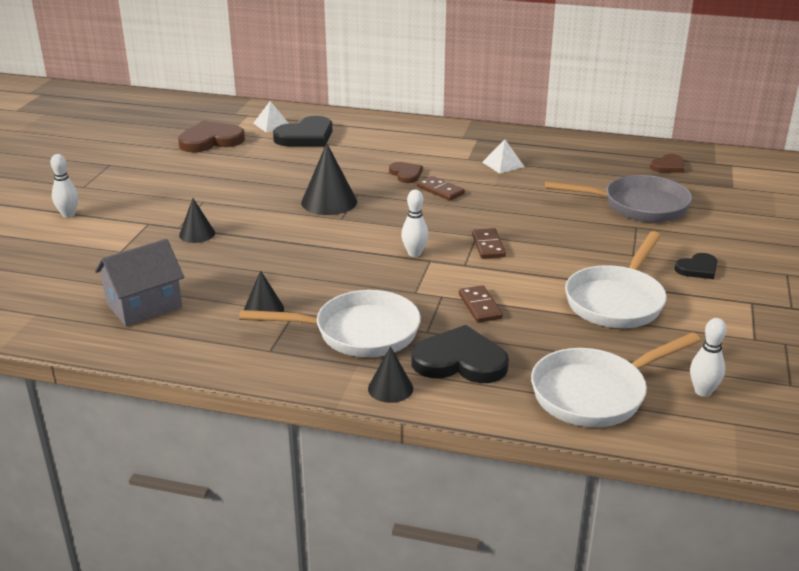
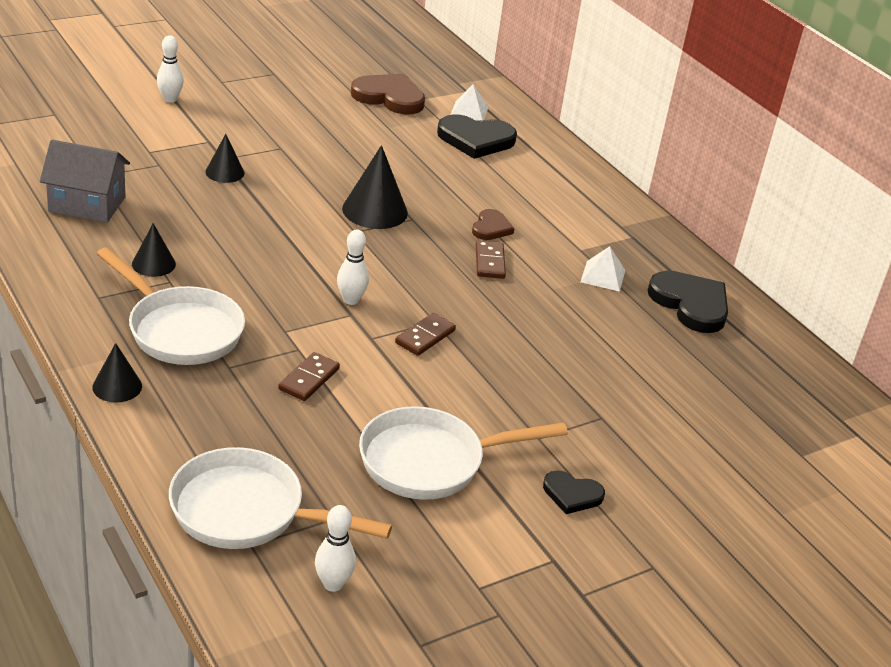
camera: 40 degrees right, 5 degrees up
(460, 361) = (204, 407): black heart -> black heart (690, 304)
(638, 206) = (649, 401): grey pan -> none
(668, 166) = (777, 388): brown heart -> none

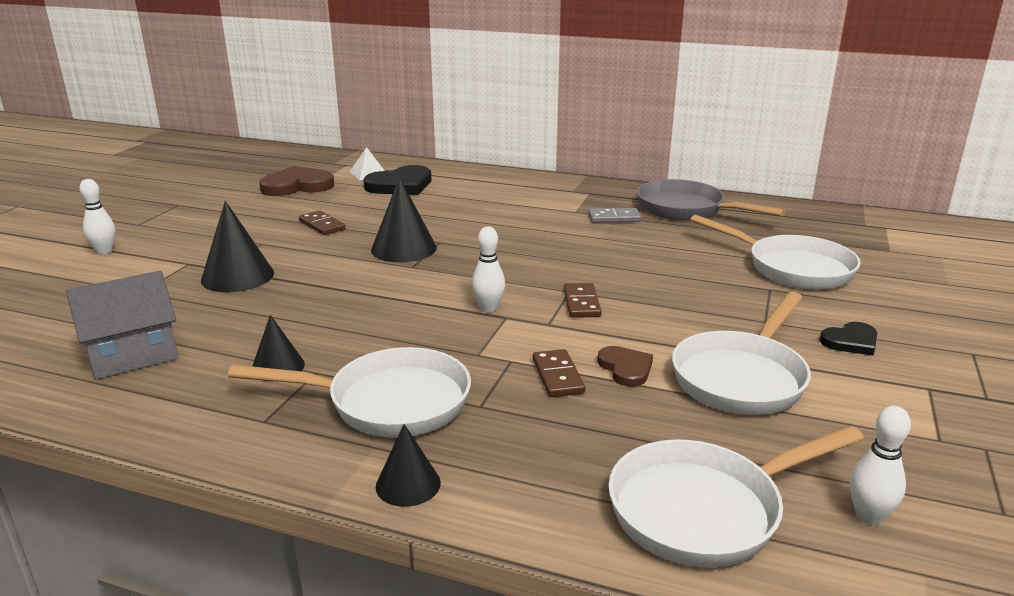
camera: 35 degrees left, 10 degrees down
(225, 172) = (237, 276): black cone -> black cone, size x1.67
(489, 262) = (536, 242): brown domino -> brown domino (322, 225)
(491, 228) = (500, 224): brown heart -> brown heart (625, 368)
(602, 276) = (614, 218): white pyramid -> grey domino
(663, 413) = (792, 268): none -> white pan
(690, 304) = (686, 209): black heart -> grey pan

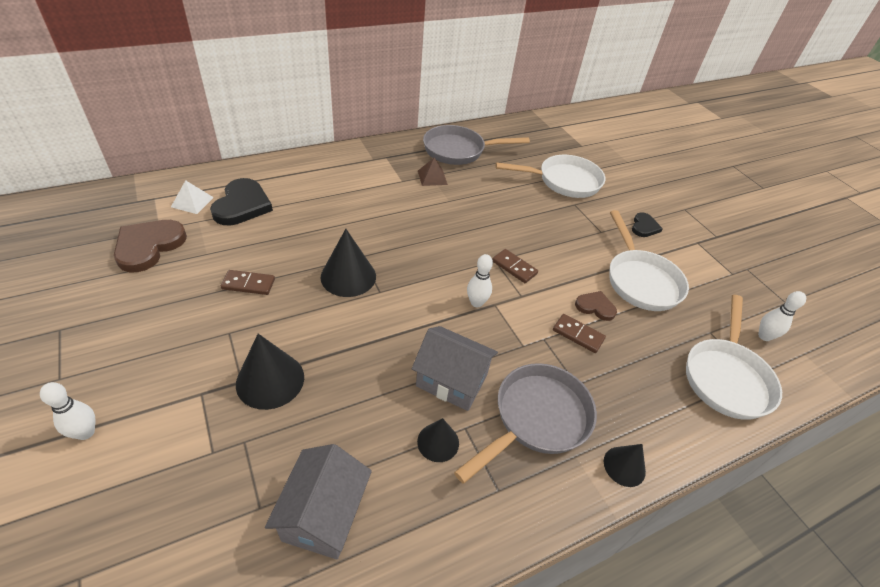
camera: 50 degrees left, 20 degrees up
(363, 341) = (451, 380): none -> grey house
(388, 403) = (536, 419): white pan -> grey pan
(614, 218) = (432, 177): grey domino -> brown pyramid

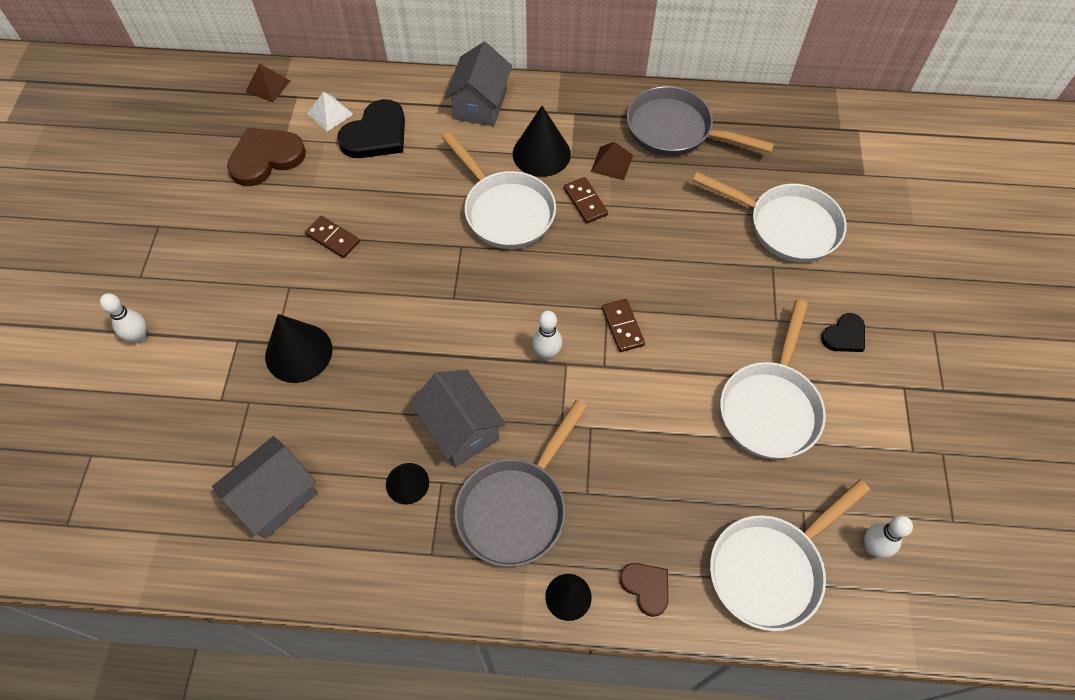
camera: 35 degrees right, 15 degrees up
(122, 197) = (268, 86): none -> brown pyramid
(314, 168) = (480, 104): none -> grey house
(348, 276) = (432, 267): black cone -> black cone (541, 154)
(379, 224) = (505, 211): none -> white pan
(536, 419) = (516, 507): grey pan -> grey pan turned 135 degrees clockwise
(578, 335) = (633, 440): brown domino -> brown domino (585, 202)
(595, 307) = (682, 416): brown heart -> brown heart (646, 587)

